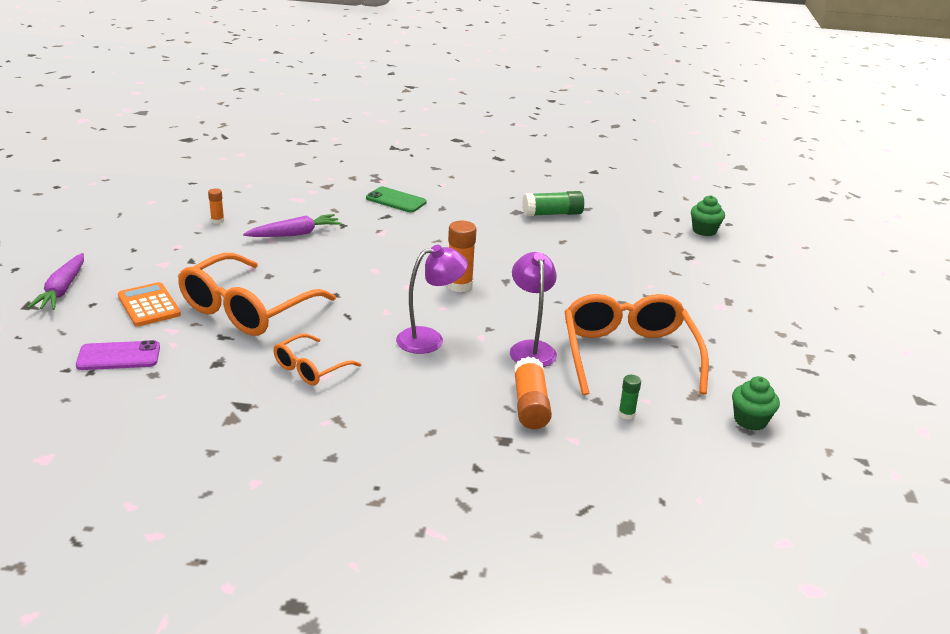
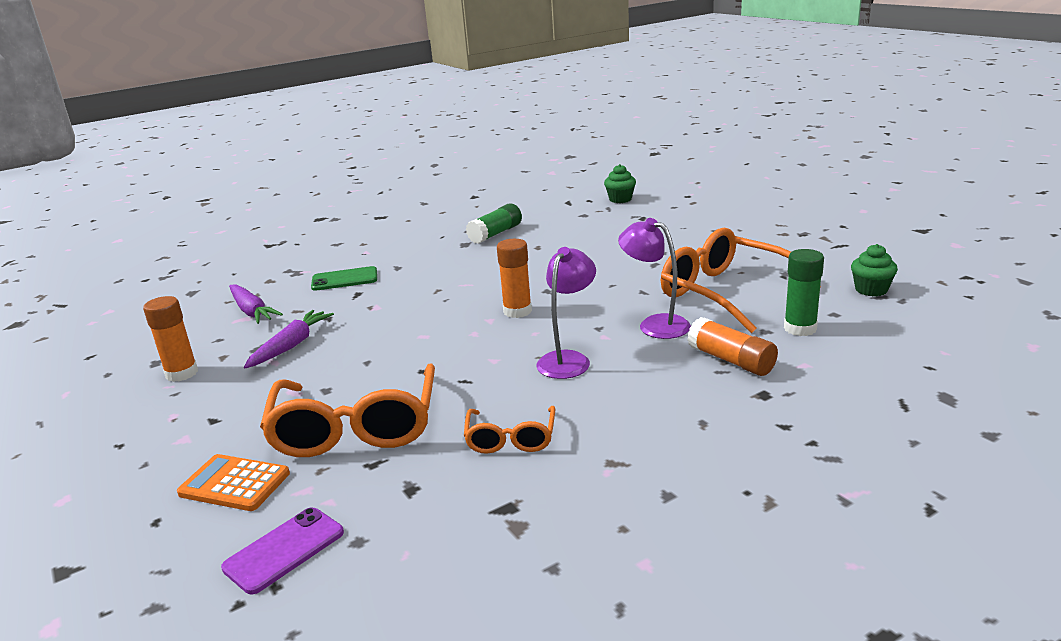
camera: 35 degrees left, 5 degrees down
(62, 290) = (86, 530): purple carrot -> purple carrot (252, 311)
(217, 220) = (182, 373): orange glue stick -> orange glue stick, size x1.85
(626, 414) = (800, 328): green glue stick -> green glue stick, size x1.85

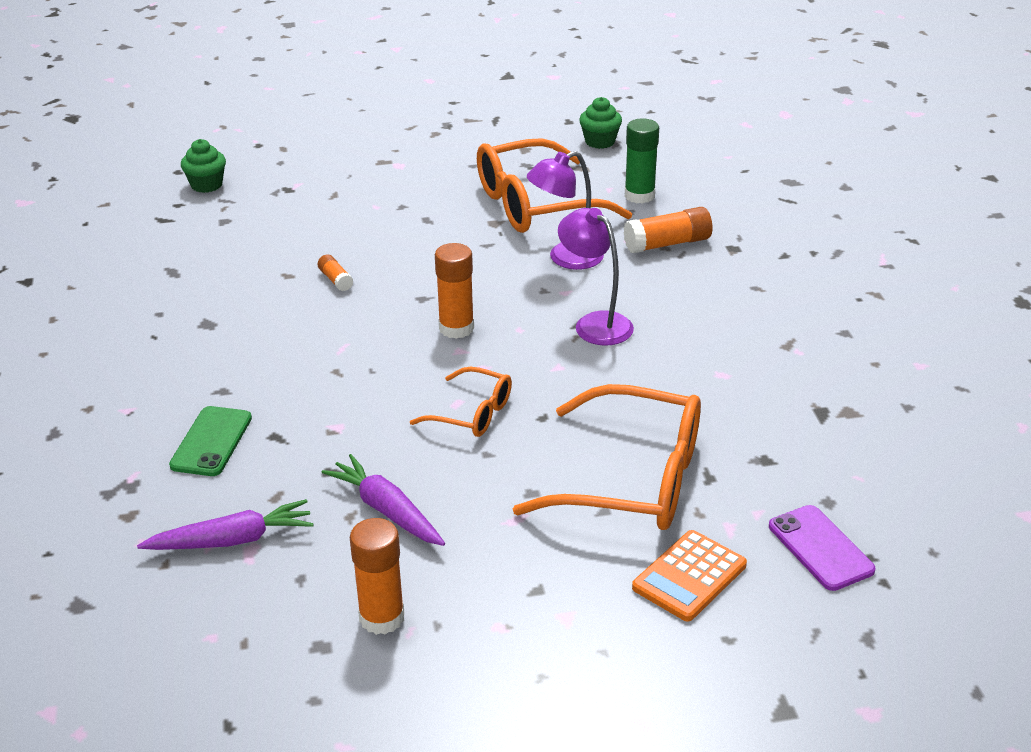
camera: 70 degrees left, 10 degrees up
(495, 234) = (202, 294): green glue stick -> none
(511, 439) = (717, 388): orange glasses -> orange glasses (472, 413)
(545, 260) = (336, 280): none -> orange glue stick

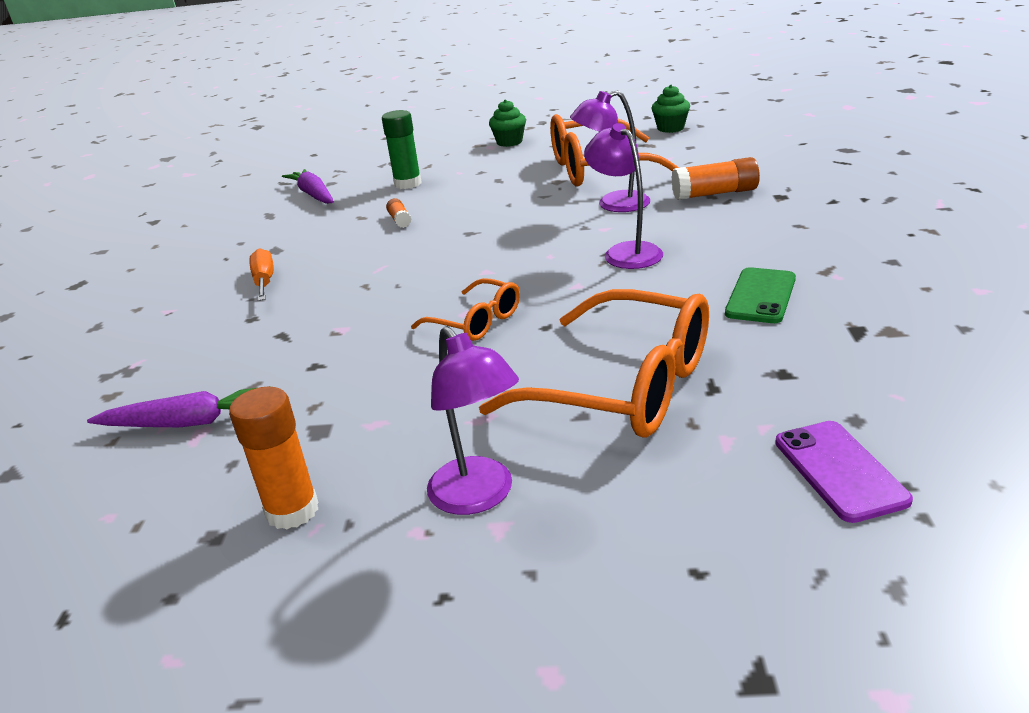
camera: 15 degrees right, 5 degrees down
(206, 185) = (330, 161): green cupcake -> green cupcake (509, 142)
(211, 442) = (222, 337): green phone -> green phone (761, 296)
(219, 368) = (264, 281): none -> orange screwdriver
(386, 510) = (351, 403): purple carrot -> purple carrot (313, 195)
(456, 328) = (490, 254): orange glue stick -> none
(540, 592) = (479, 497): none -> purple lamp
(639, 196) = (697, 161): green glue stick -> green glue stick (408, 184)
(689, 576) = (664, 492): orange calculator -> none

